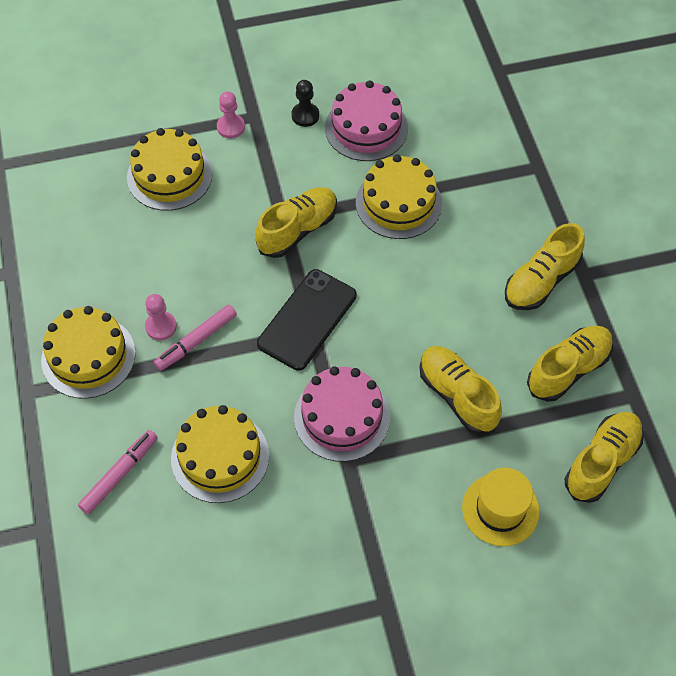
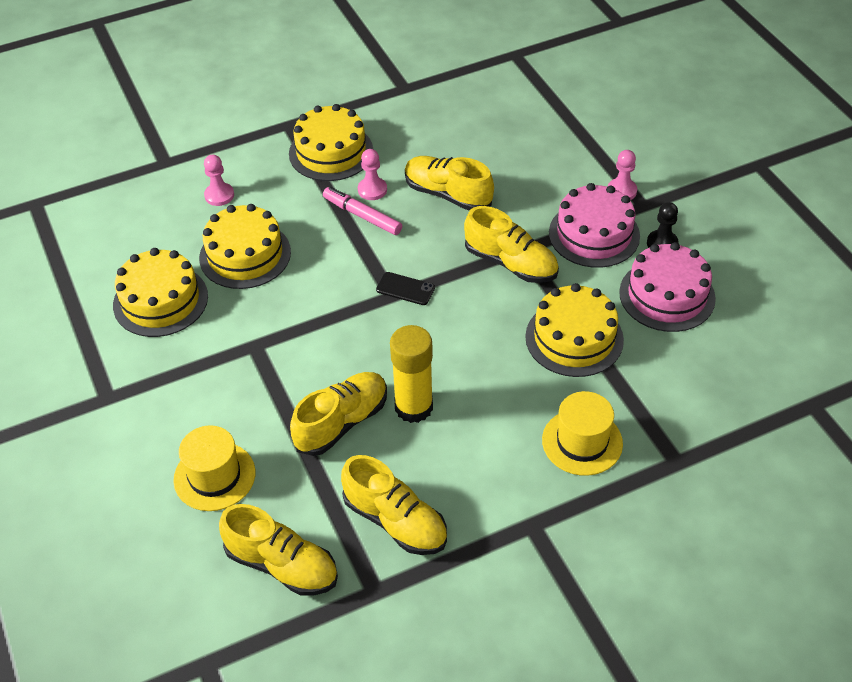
camera: 80 degrees right, 10 degrees down
(119, 474) = (219, 195): pink marker -> pink pawn
(169, 175) = (544, 161): yellow cake -> yellow cake (160, 300)
(307, 319) = (405, 289): black phone -> black phone, size x0.49
(342, 417) = (300, 333): pink cake -> pink cake (594, 234)
(451, 336) = (413, 407): none -> yellow glue stick
(509, 223) = (582, 442): none -> yellow hat
(541, 281) = (509, 482): yellow shoe -> yellow shoe (447, 194)

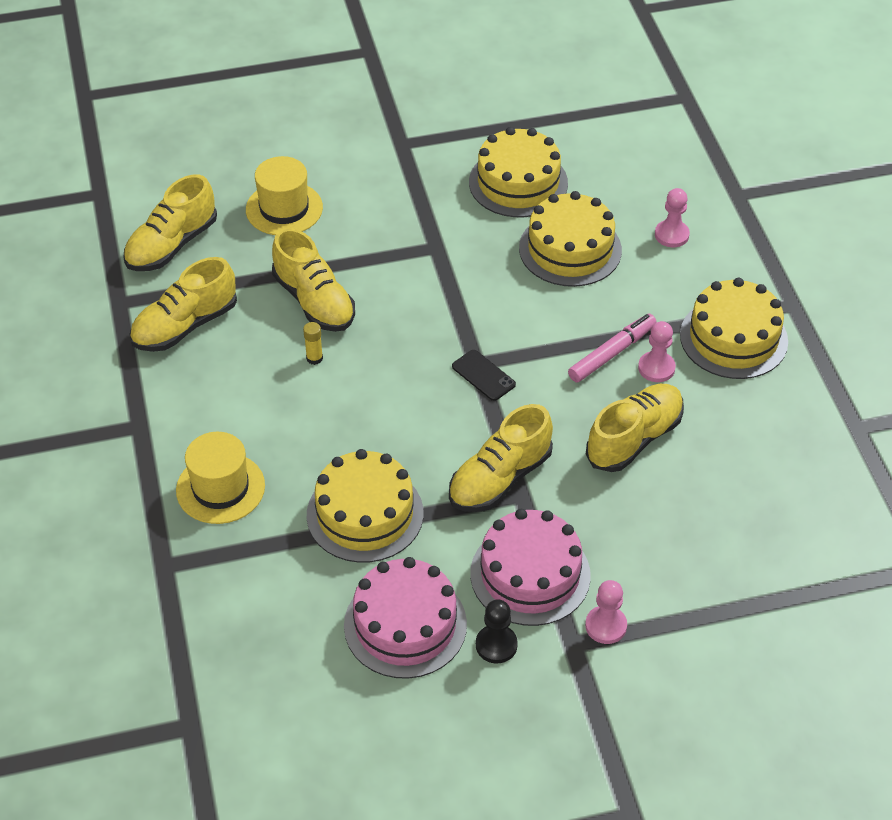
camera: 100 degrees right, 0 degrees up
(405, 289) = (483, 375): black phone -> black phone turned 75 degrees counterclockwise
(413, 407) = (314, 358): yellow glue stick -> yellow glue stick, size x0.41

